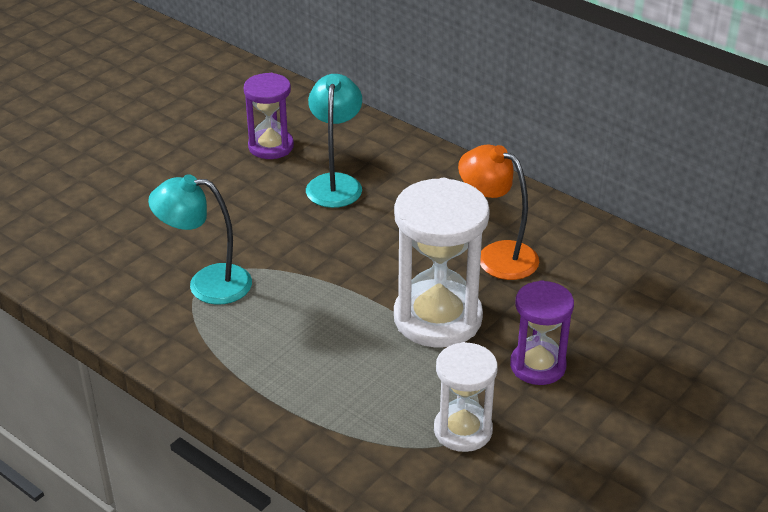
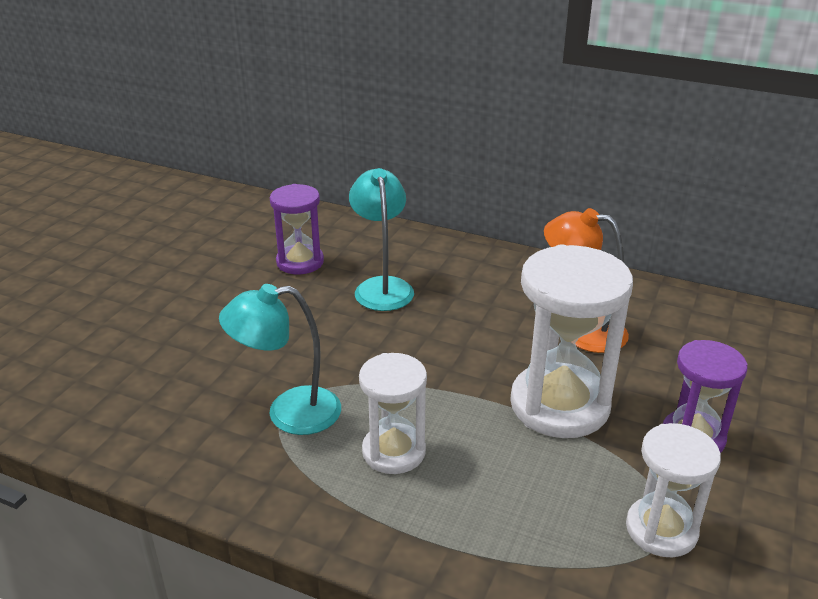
camera: 15 degrees left, 5 degrees down
(278, 330) = (394, 451): none -> white hourglass

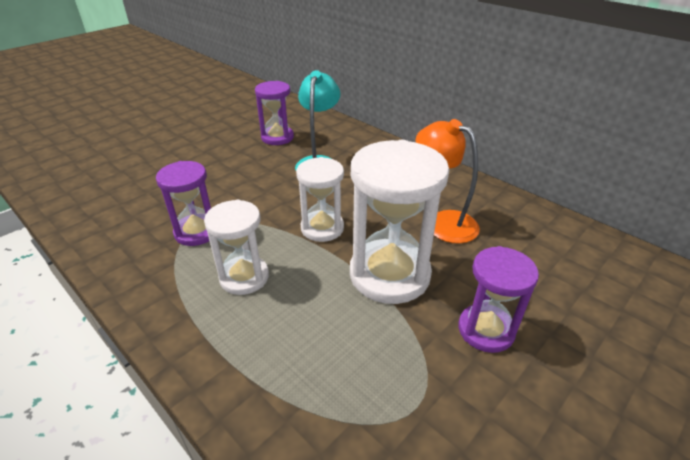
camera: 20 degrees right, 5 degrees up
(289, 413) = (196, 232): turquoise lamp -> purple hourglass
(661, 530) = (409, 404): white hourglass -> white hourglass (322, 228)

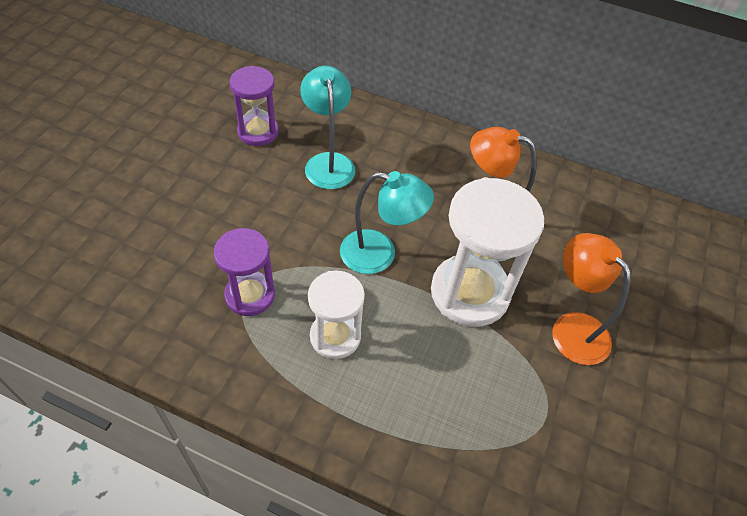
camera: 25 degrees left, 15 degrees up
(322, 228) = (379, 254): white hourglass -> turquoise lamp
(486, 330) = (572, 328): purple hourglass -> orange lamp

